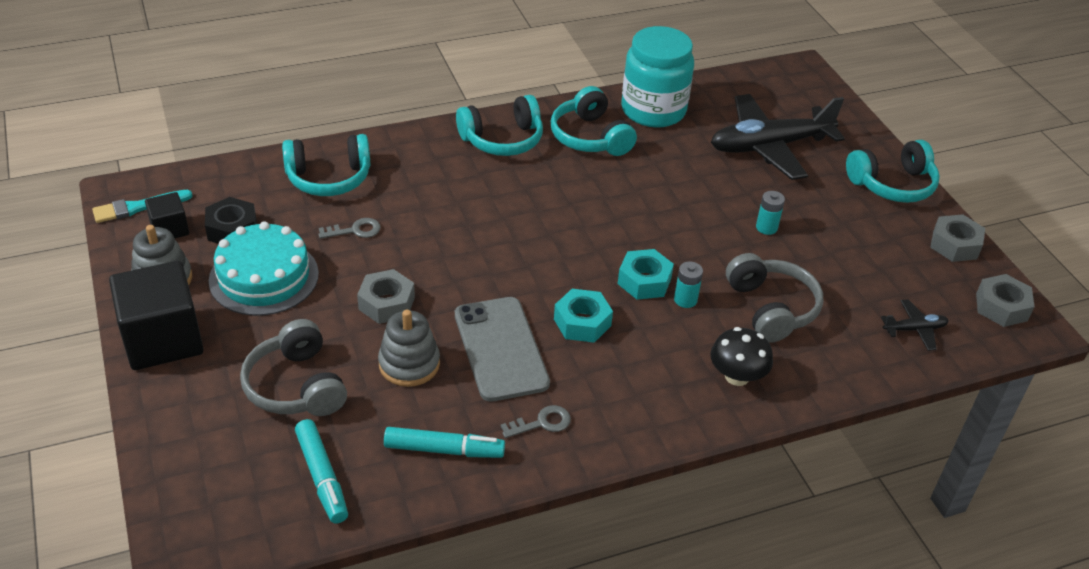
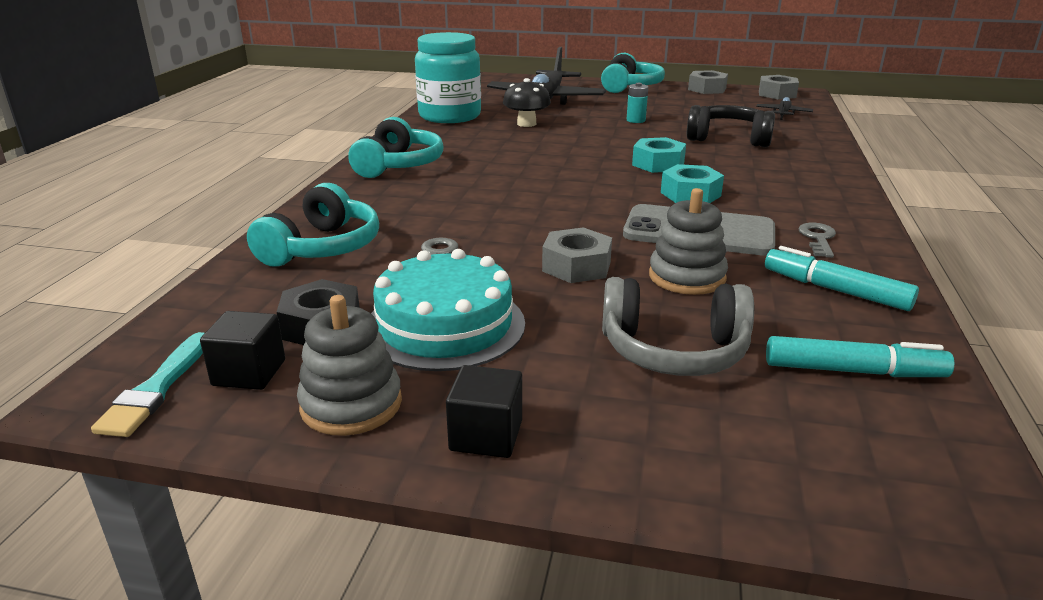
camera: 55 degrees left, 15 degrees down
(163, 339) = (486, 435): black cube -> black cube, size x0.51
(444, 450) = (835, 290): turquoise marker -> turquoise marker turned 90 degrees counterclockwise
(590, 137) = (449, 139): turquoise headphones -> none
(685, 300) = (694, 158): turquoise battery -> none
(737, 376) = (799, 164): black mushroom -> black mushroom (526, 124)
(771, 308) = (728, 139): grey headphones -> black headphones

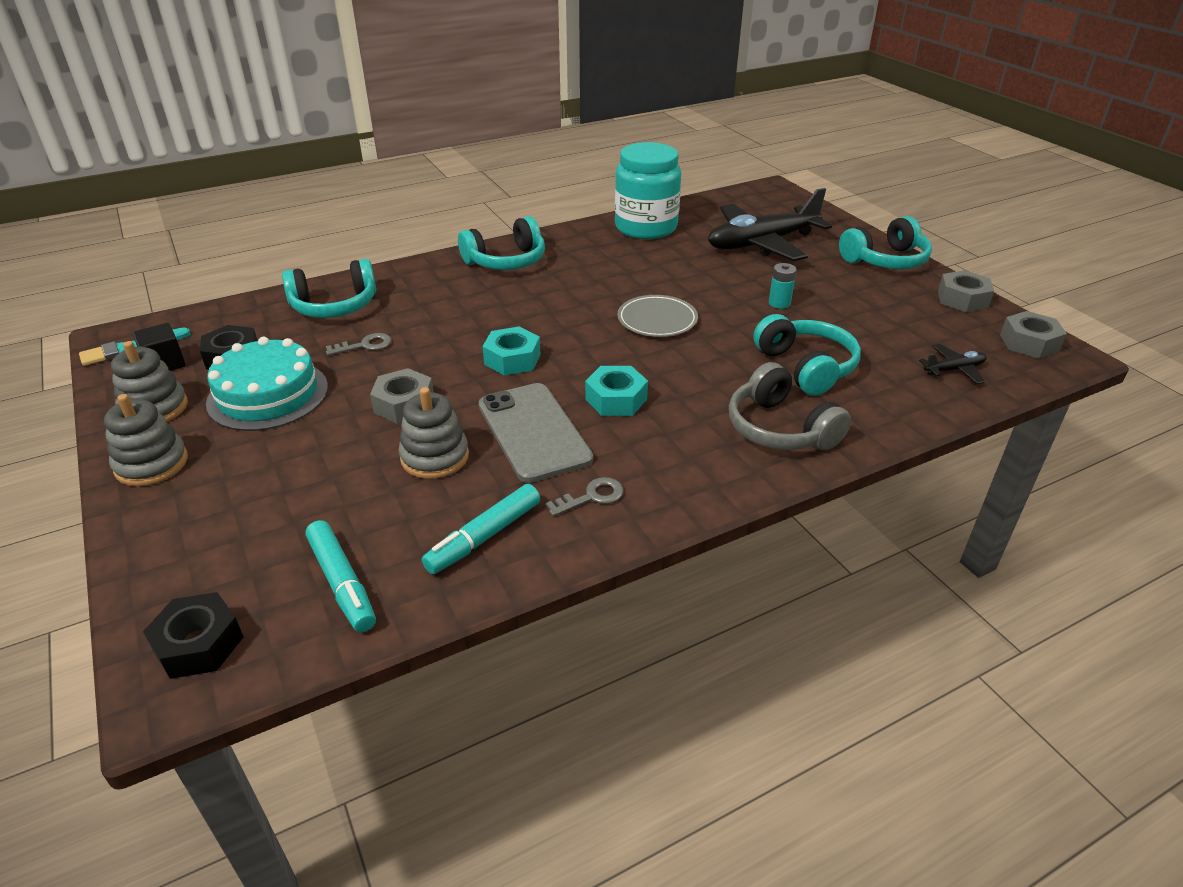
camera: 50 degrees right, 10 degrees up
(486, 435) = (151, 464): black cube -> grey stacking toy
(526, 124) = (680, 263): black mushroom -> none
(596, 152) = (657, 320): none -> grey plate
(658, 164) = (671, 357): turquoise nut -> turquoise nut (512, 359)
(673, 350) = (307, 492): grey headphones -> grey headphones (780, 429)
(728, 139) = (806, 367): black headphones -> turquoise headphones
(835, 290) = (484, 537): turquoise marker -> turquoise marker turned 135 degrees counterclockwise
(903, 483) = (199, 644): none -> black nut

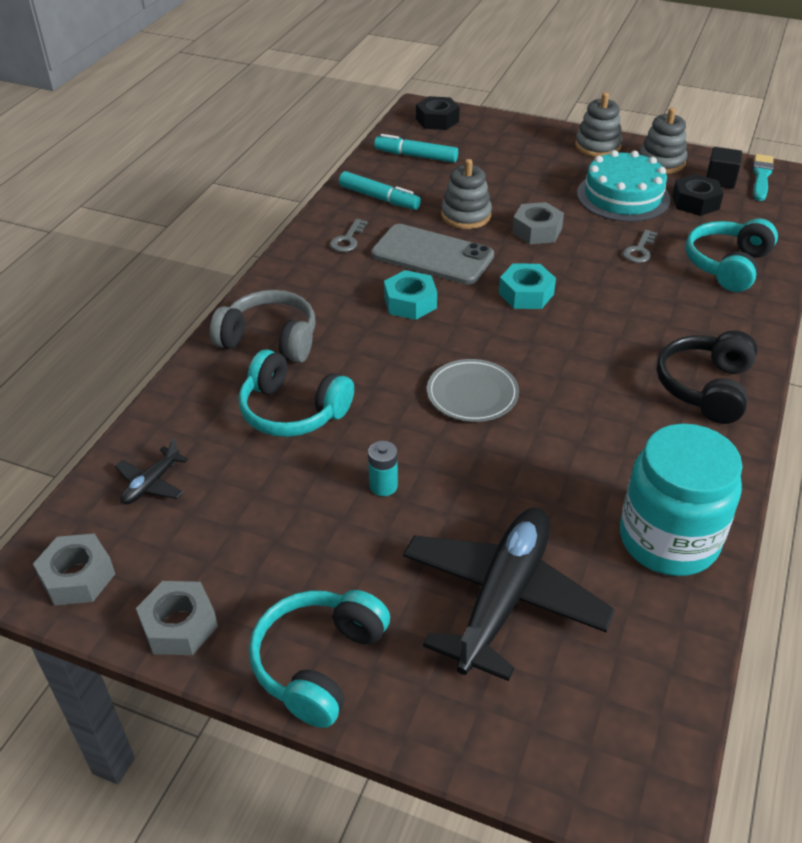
camera: 140 degrees right, 5 degrees up
(484, 537) = (379, 198): turquoise marker -> turquoise marker turned 120 degrees clockwise
(506, 261) = (705, 388): turquoise headphones -> black headphones

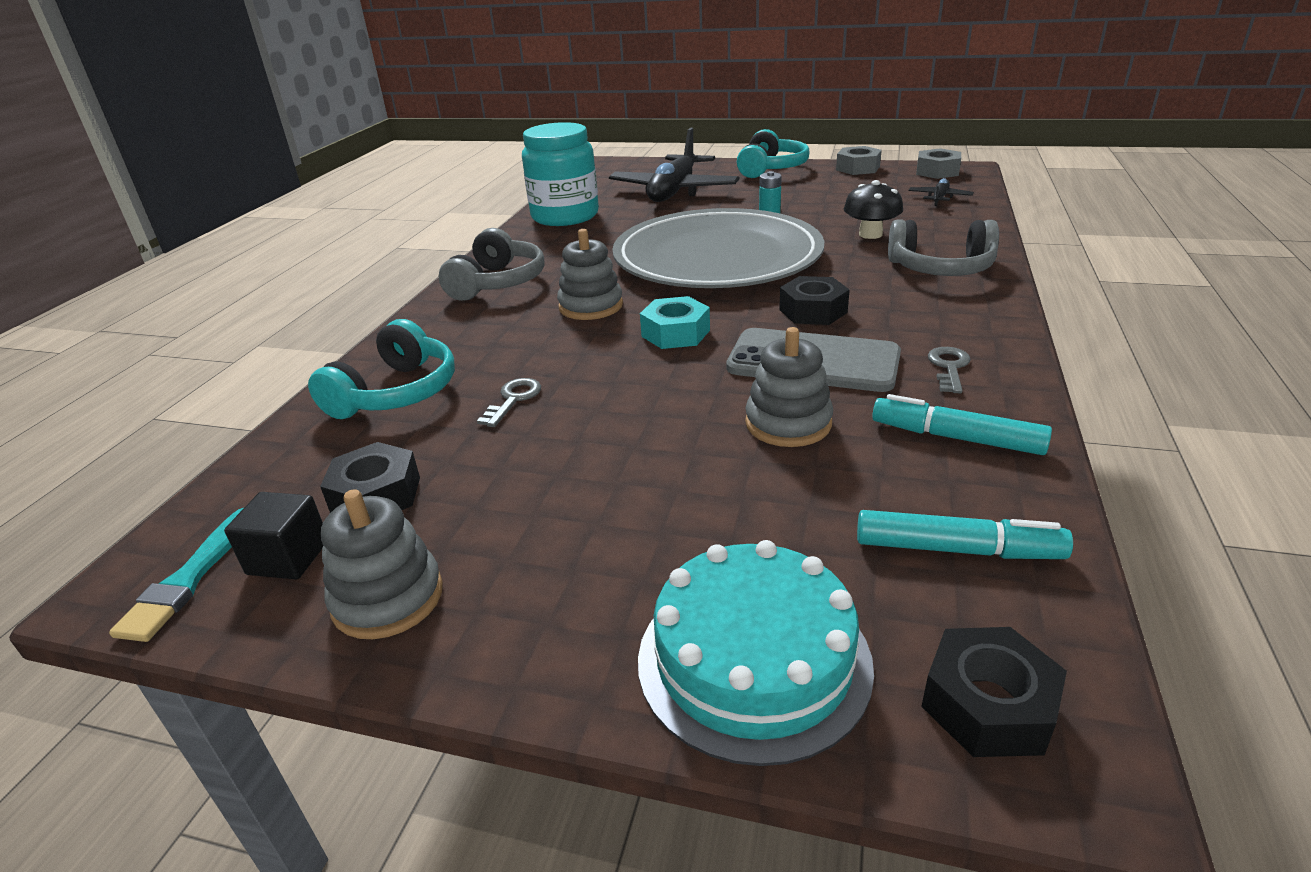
camera: 175 degrees right, 10 degrees down
(292, 411) = (870, 234): turquoise headphones -> black mushroom
(410, 303) = (813, 311): turquoise nut -> black nut
(472, 394) = (717, 258): grey plate -> grey plate, size x2.43
(537, 231) = (667, 411): grey nut -> none
(597, 146) = (525, 639): grey stacking toy -> grey stacking toy (591, 306)
(623, 196) = (508, 493): turquoise cake -> turquoise cake (753, 660)
(705, 388) = (497, 283): black headphones -> grey headphones

